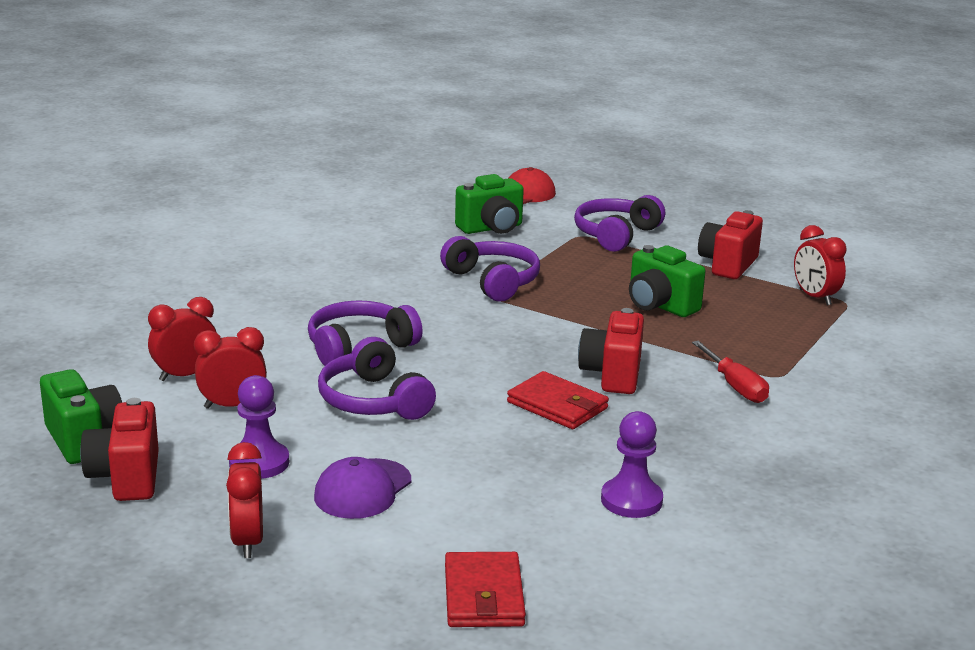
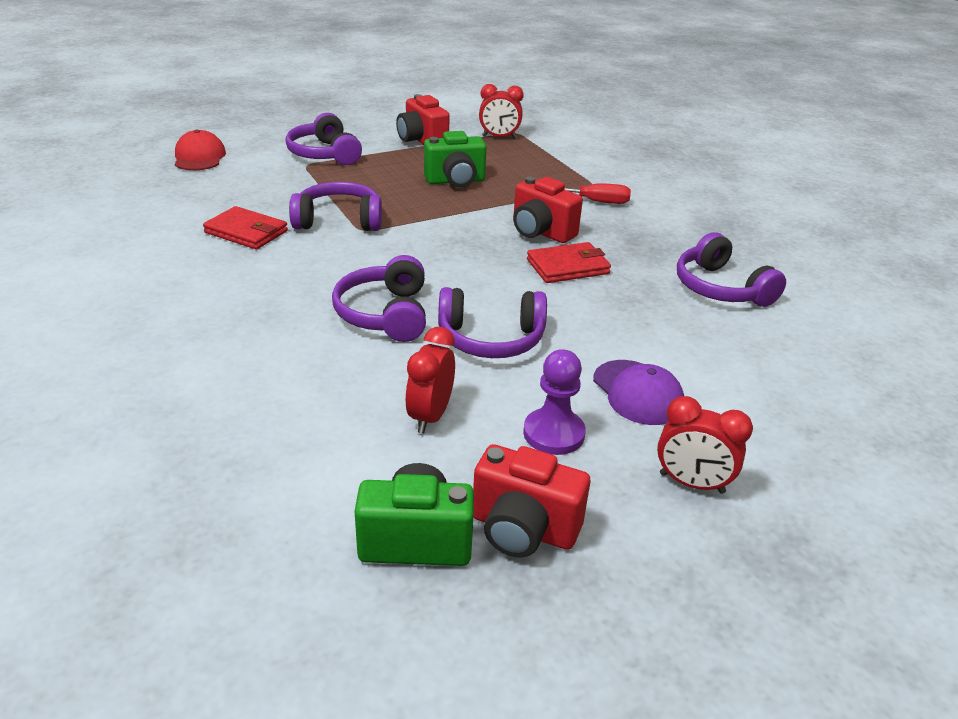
camera: 60 degrees left, 10 degrees up
(185, 375) = (338, 427): red clock -> none
(483, 595) = (823, 389): red wallet -> red wallet (246, 232)
(491, 228) = (243, 188): green camera -> none
(631, 500) = (721, 288): purple pawn -> purple headphones

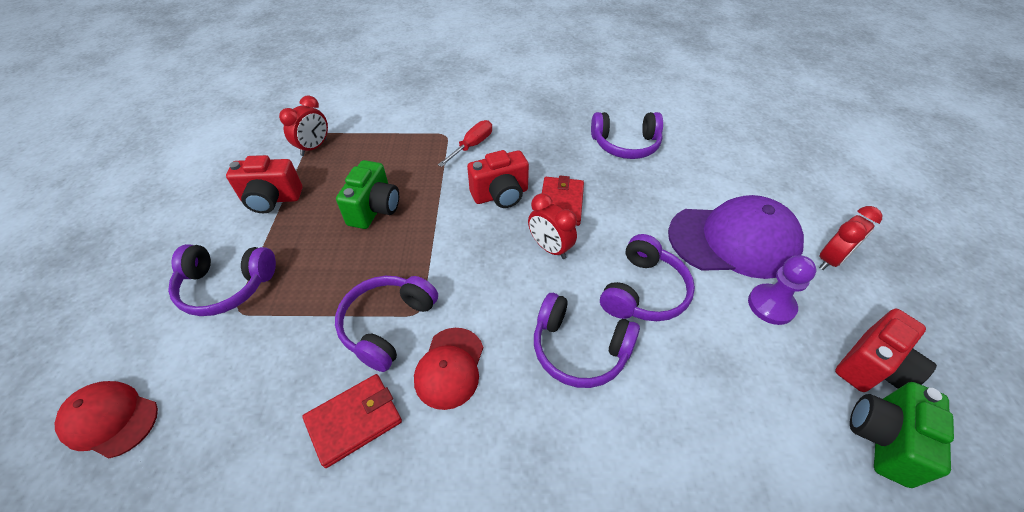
camera: 60 degrees left, 15 degrees up
(318, 257) = (450, 367): none -> red cap
(430, 416) = (737, 372): red clock -> red clock (550, 248)
(637, 392) = (733, 240): purple cap -> purple cap, size x1.78

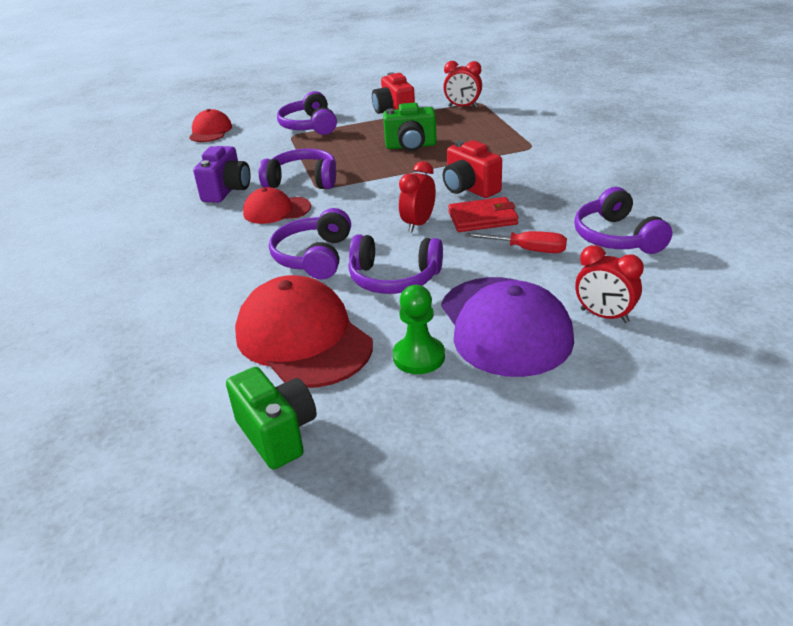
camera: 75 degrees right, 15 degrees down
(354, 421) = (227, 191): red wallet -> purple camera
(472, 146) = (527, 161): red screwdriver -> red screwdriver (527, 250)
(734, 389) = (303, 339): none -> red cap
(771, 305) = (419, 357): purple pawn -> green pawn
(830, 260) = (524, 403): red clock -> red clock (604, 316)
(872, 367) = (365, 432): red camera -> none
(882, 439) = (277, 434): green camera -> green camera turned 45 degrees clockwise

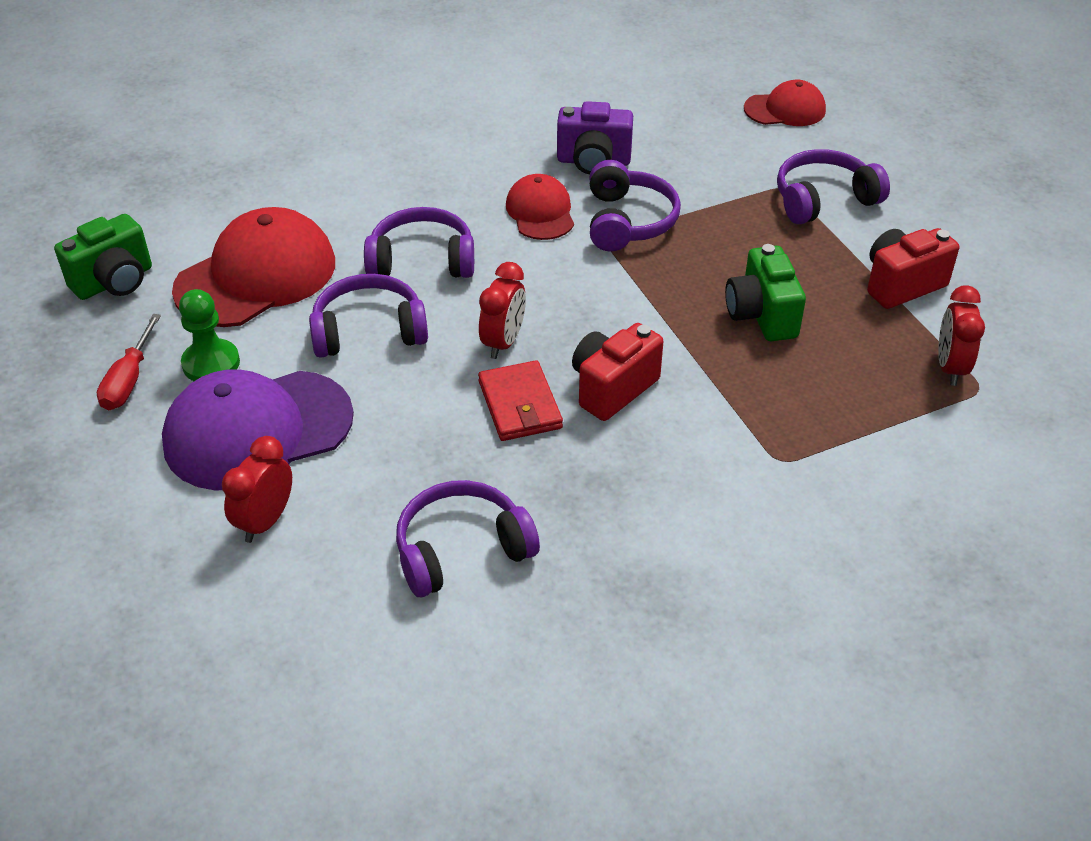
camera: 80 degrees right, 10 degrees up
(394, 278) = (369, 331): purple headphones -> purple headphones turned 75 degrees clockwise
(418, 224) = (503, 342): red clock -> red clock turned 90 degrees clockwise
(527, 250) = (430, 451): red screwdriver -> red screwdriver (129, 380)

